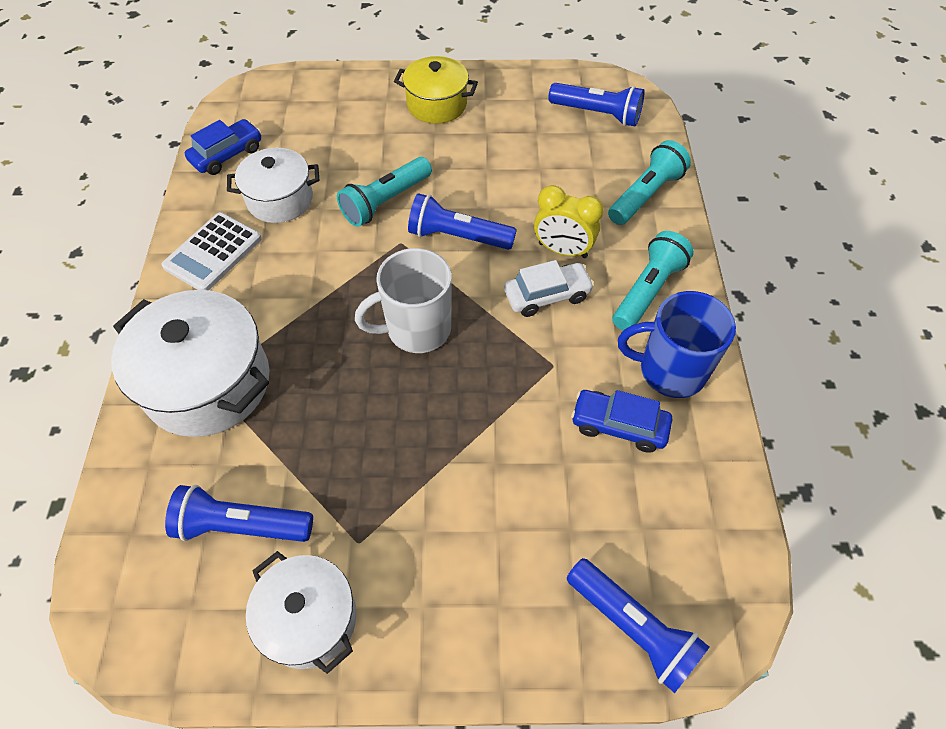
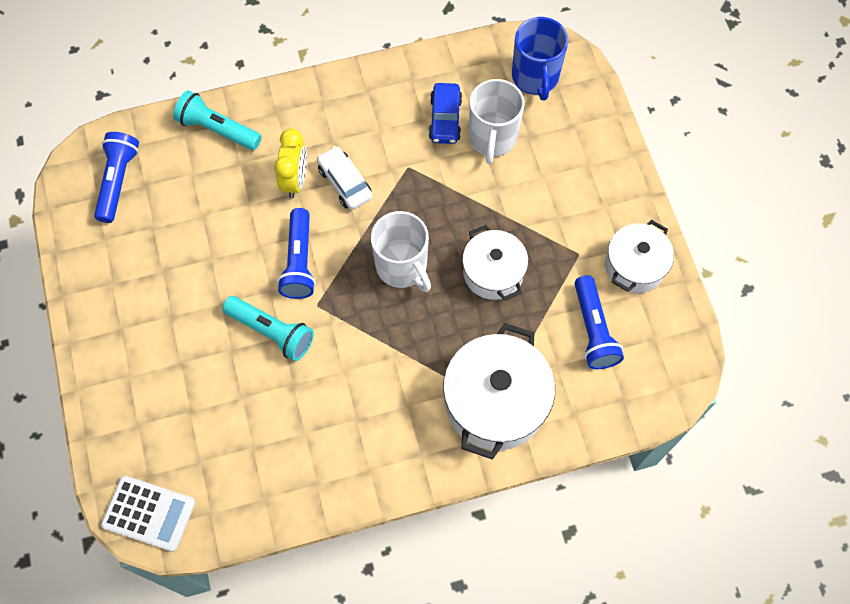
camera: 105 degrees left, 10 degrees up
(213, 252) = (367, 458): white calculator -> white calculator (149, 513)
(227, 155) = (241, 502): blue car -> none
(280, 199) = (290, 426): white pot -> white pot (493, 272)
(437, 105) = (129, 325): yellow pot -> none
(575, 478) = (492, 138): none -> white mug
(632, 628) = (575, 94): blue flashlight -> none
(647, 291) = (322, 116): turquoise flashlight -> none
(670, 370) = (391, 94): blue mug -> blue mug (535, 77)

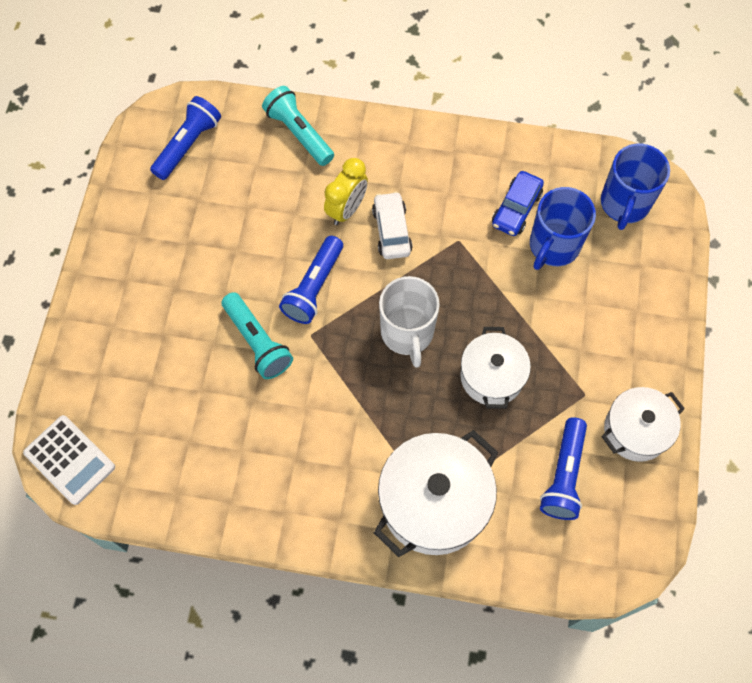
camera: 25 degrees right, 0 degrees up
(492, 138) = (553, 246): white mug -> blue mug

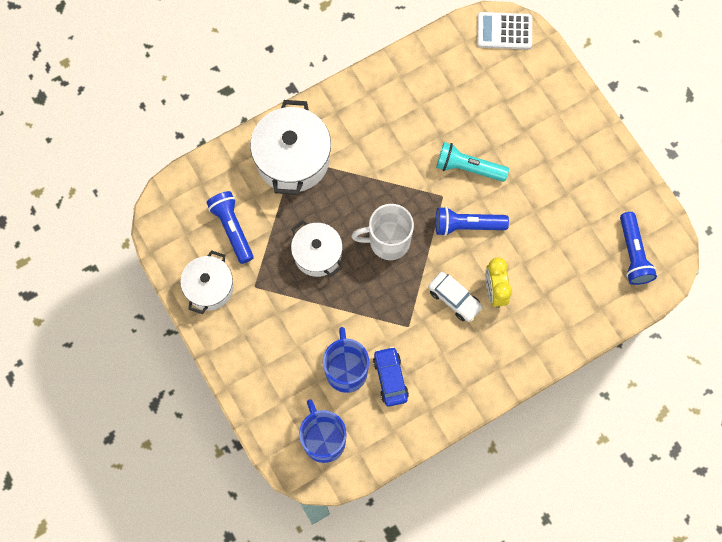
camera: 140 degrees right, 5 degrees up
(299, 133) = (573, 319): turquoise flashlight -> none
(314, 287) = (467, 225): blue flashlight -> blue flashlight turned 75 degrees counterclockwise
(407, 333) = (388, 241): white mug -> white mug turned 45 degrees counterclockwise

